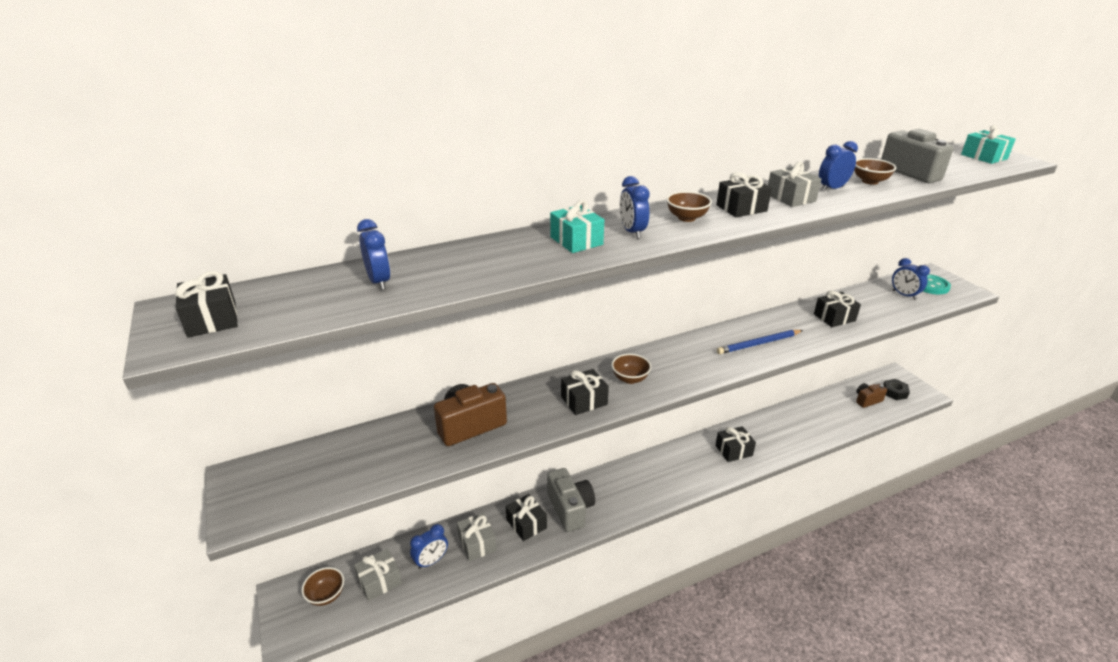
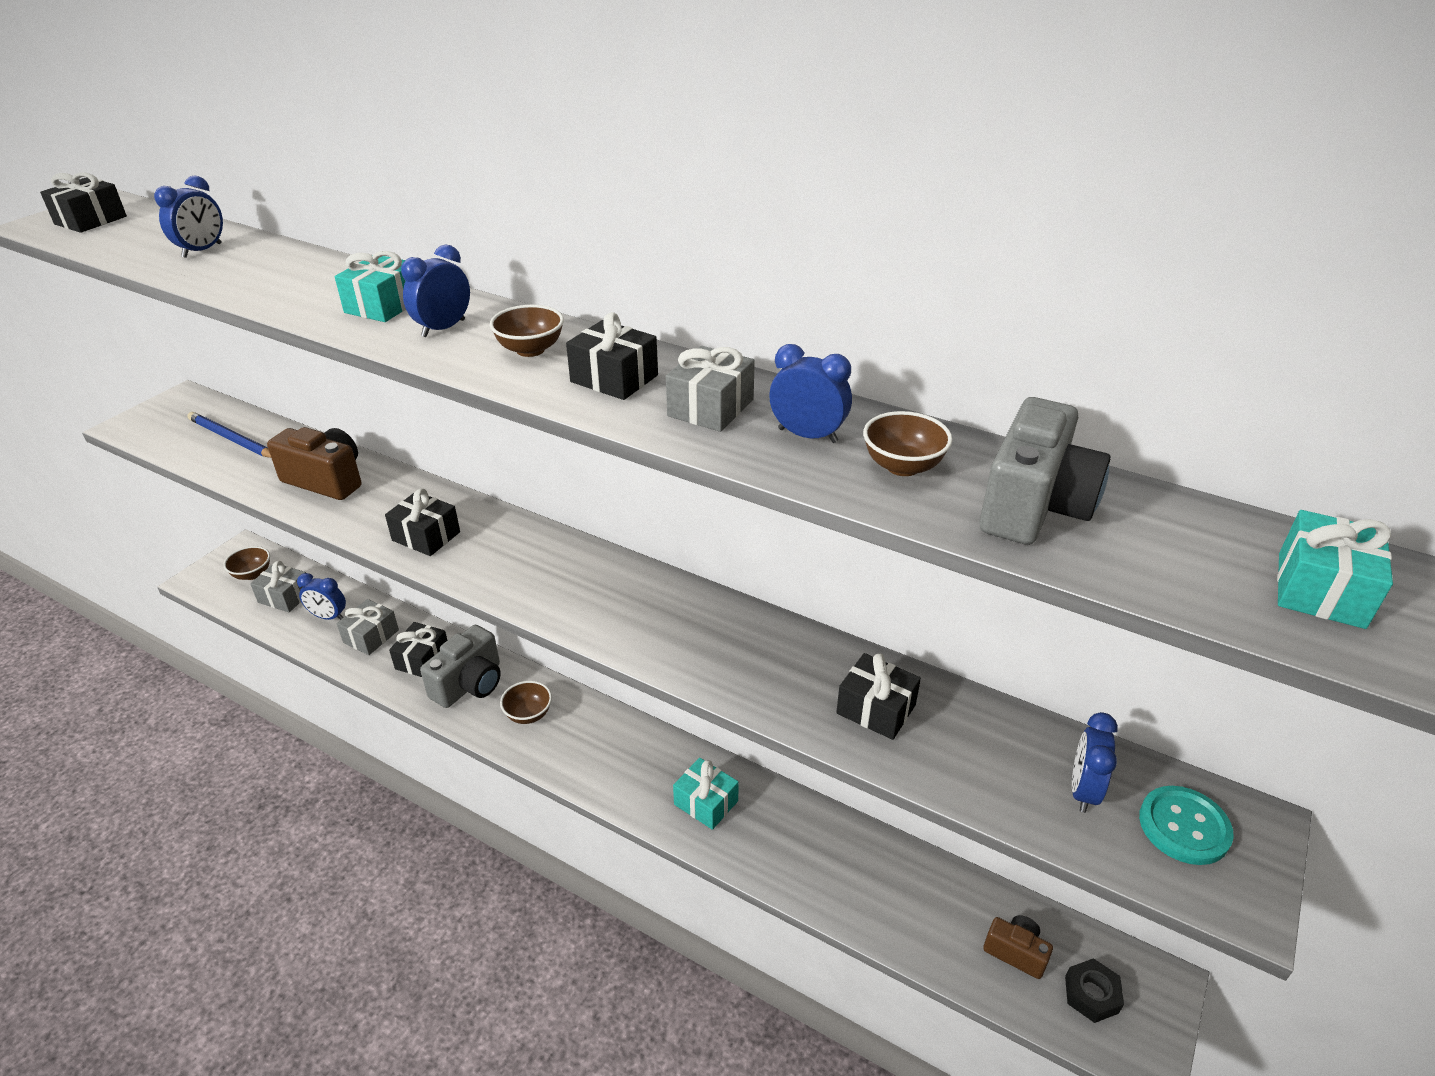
camera: 55 degrees right, 5 degrees up
(630, 379) = (501, 554): brown bowl -> brown bowl (528, 714)
(733, 450) = (706, 802): black gift -> turquoise gift
(758, 344) = (698, 643): blue pencil -> blue pencil (231, 439)

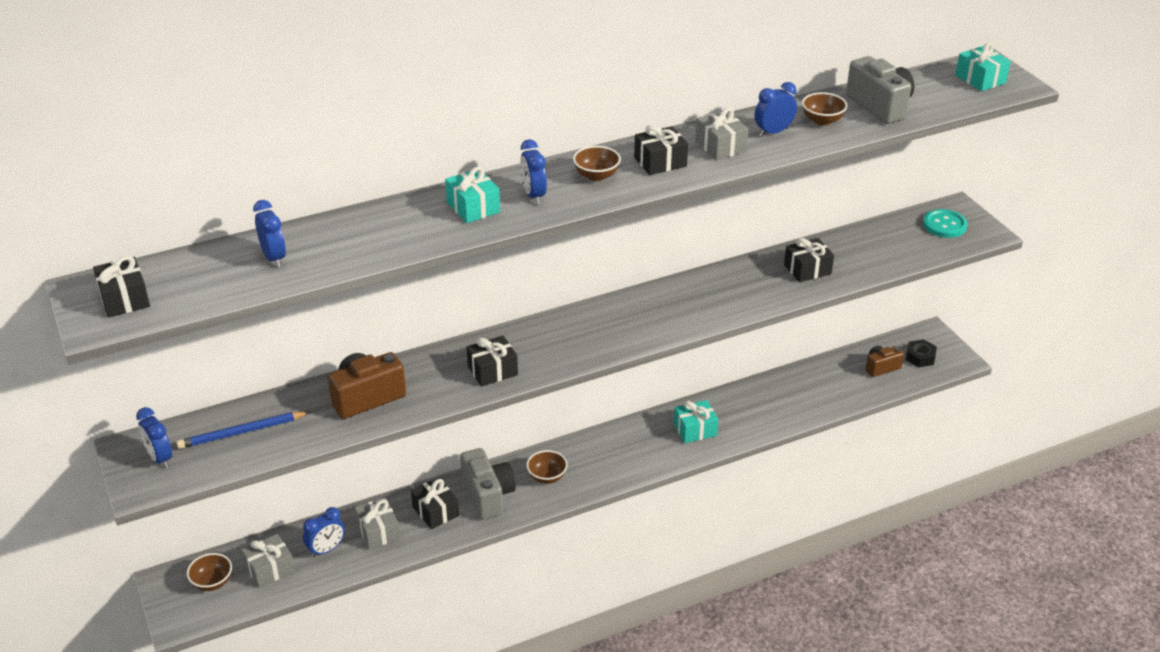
camera: 55 degrees left, 0 degrees up
(1083, 790) = (905, 239): blue clock -> blue clock (160, 458)

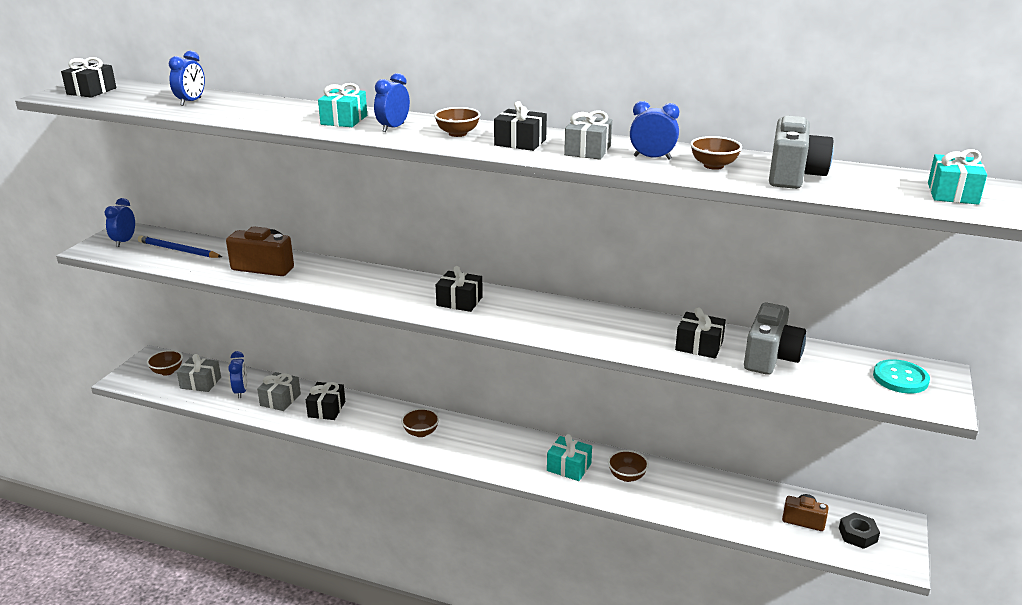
camera: 45 degrees right, 10 degrees down
(326, 549) = (241, 391): blue clock -> blue clock turned 105 degrees counterclockwise
(488, 495) = (369, 420): grey camera -> grey camera (770, 357)
(492, 370) = (356, 290): black gift -> black gift (459, 301)
(741, 409) = (627, 476): none -> brown bowl

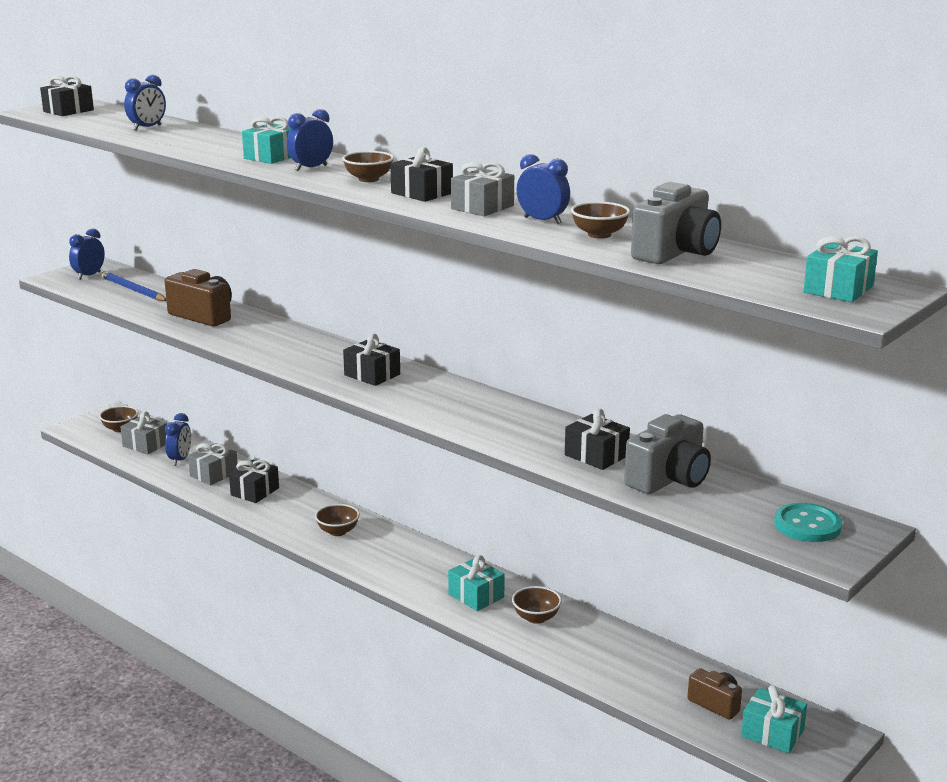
camera: 20 degrees right, 5 degrees down
(857, 535) = (772, 733): black nut -> turquoise gift

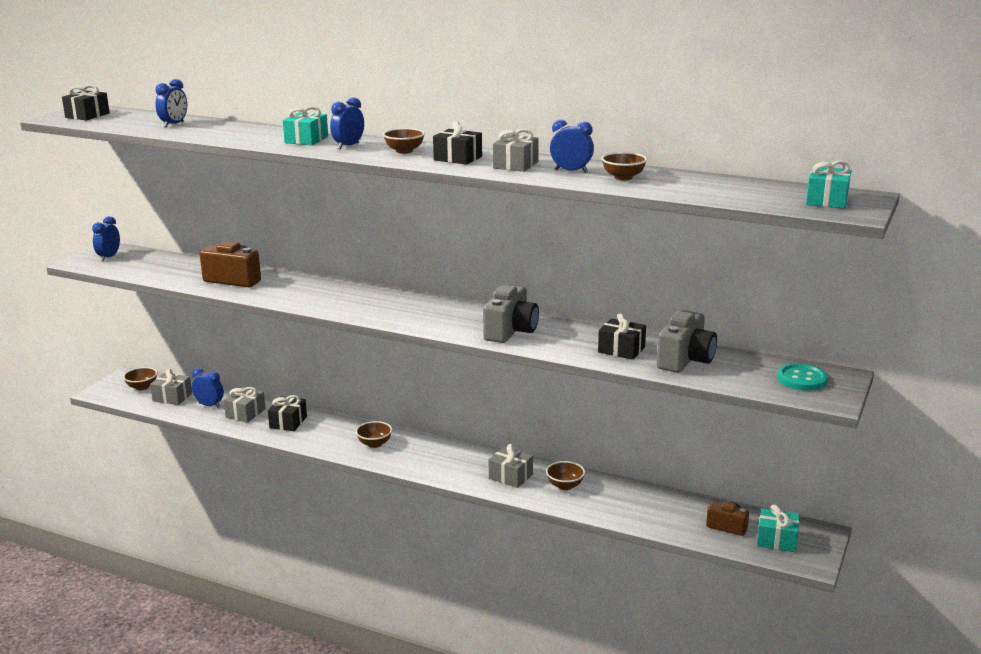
camera: 15 degrees left, 0 degrees up
(133, 290) = (157, 265): blue pencil -> none
(180, 460) = (209, 405): blue clock -> blue clock turned 60 degrees counterclockwise
(372, 375) = (408, 310): black gift -> none
(476, 596) = (510, 476): turquoise gift -> grey gift
(676, 253) = (691, 185): grey camera -> grey camera (510, 331)

